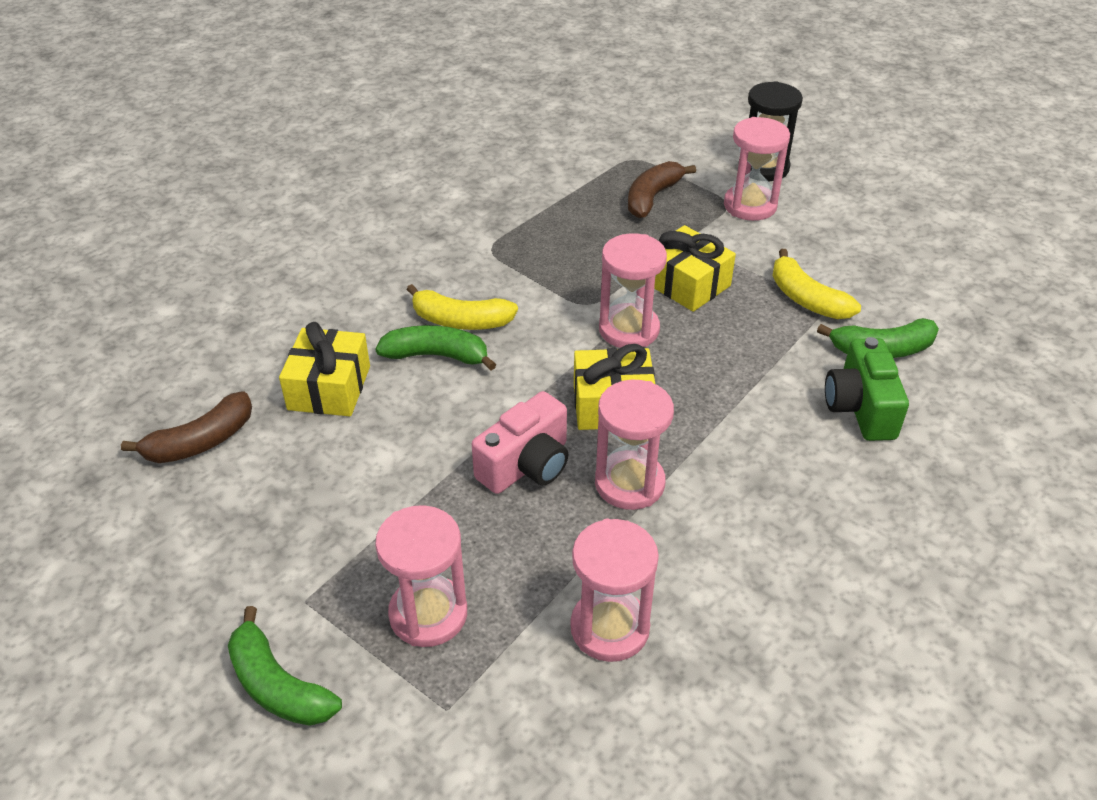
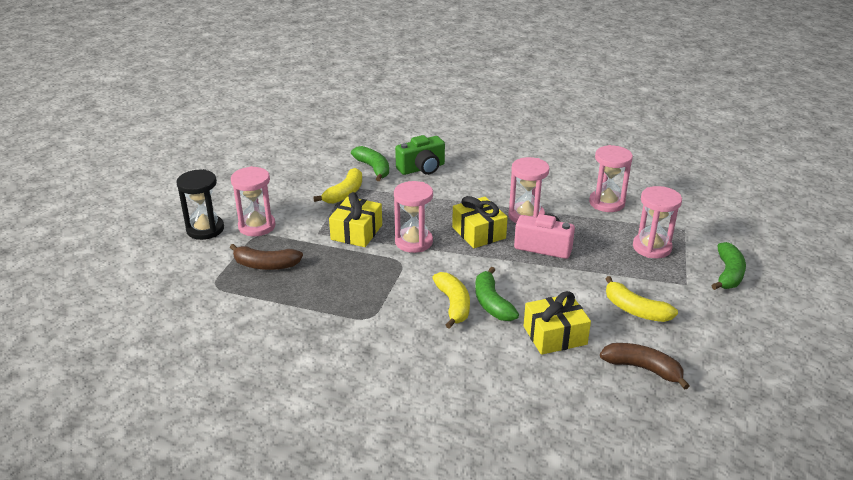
camera: 115 degrees left, 10 degrees down
(304, 497) = (635, 310): none -> yellow banana

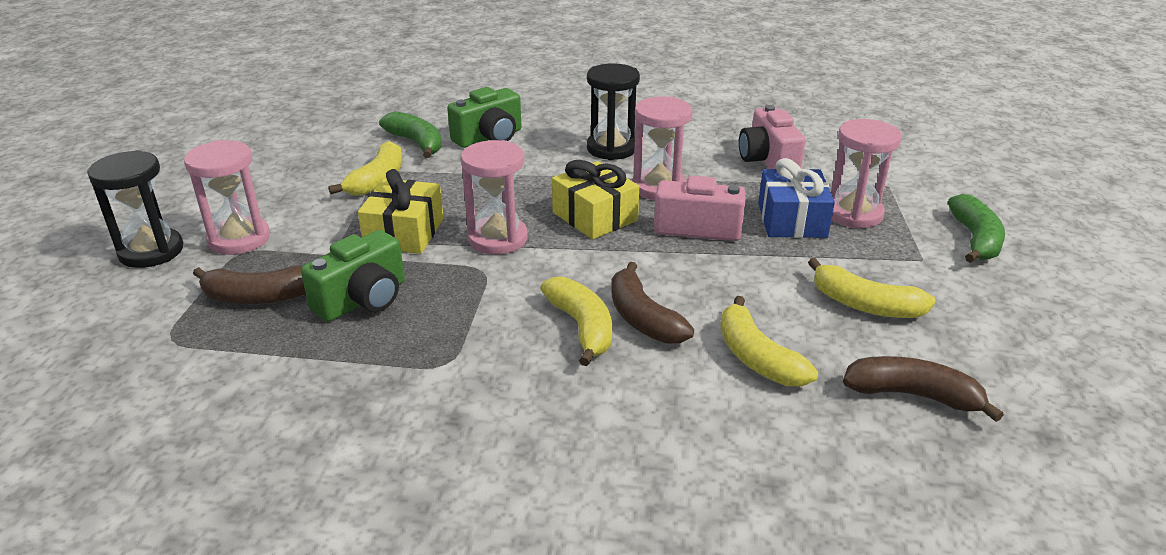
camera: 10 degrees left, 0 degrees up
(326, 273) = (363, 300): none -> green camera
(492, 303) = (642, 318): green banana -> brown banana
(502, 184) = (611, 148): none -> black hourglass
(555, 335) = (757, 358): yellow gift -> yellow banana
(607, 203) = (768, 161): pink hourglass -> pink camera
(608, 248) = (792, 220): none -> blue gift

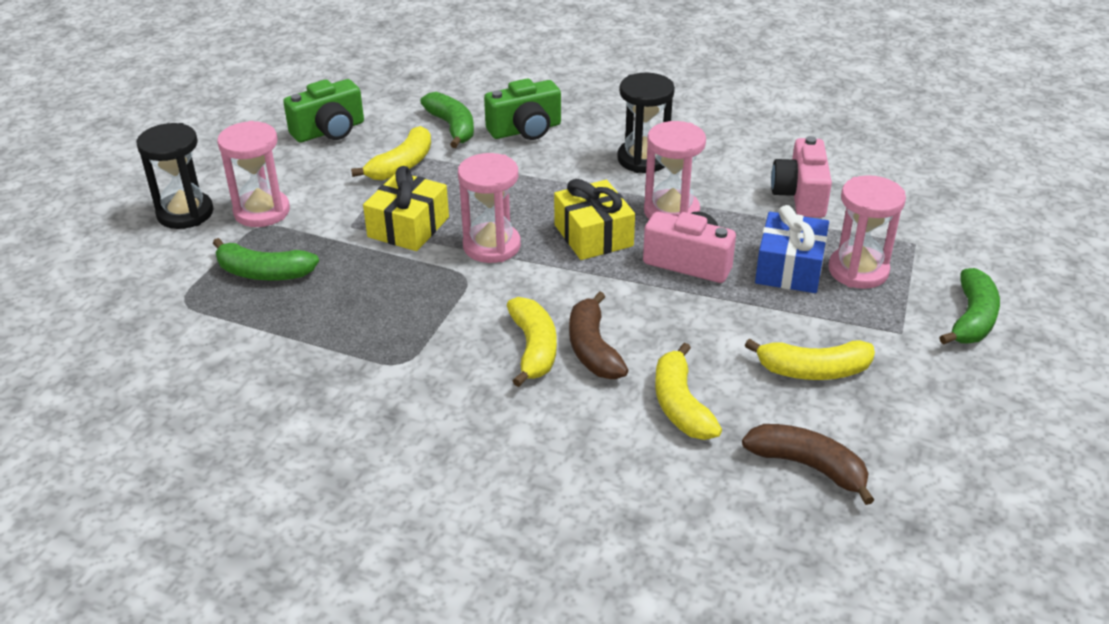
camera: 15 degrees right, 5 degrees up
(258, 297) = (264, 273): brown banana -> green banana
(363, 300) = (351, 290): green camera -> green camera (329, 131)
(865, 305) = (813, 371): yellow banana -> yellow banana turned 45 degrees counterclockwise

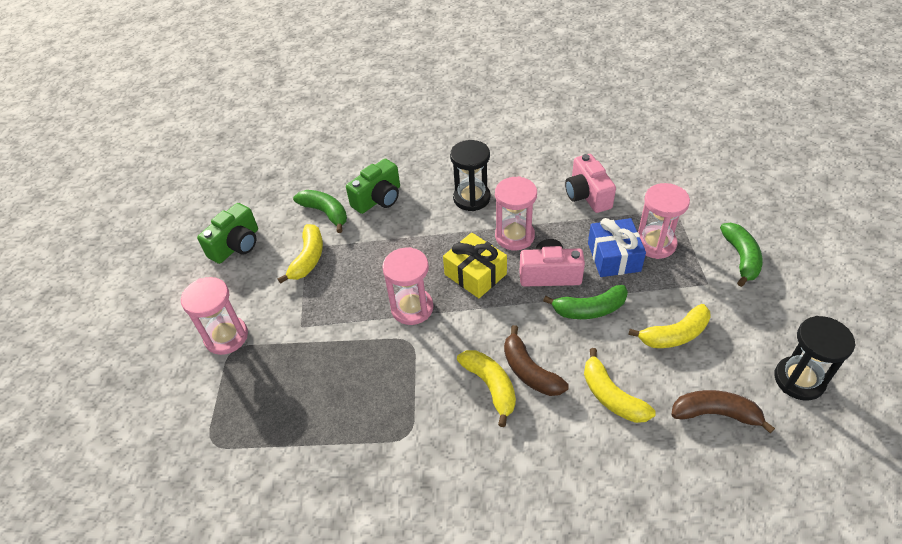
camera: 20 degrees left, 10 degrees up
(185, 213) = (166, 359): black hourglass -> black hourglass (799, 380)
(264, 273) = (260, 393): green banana -> green banana (589, 309)
(408, 227) = (344, 312): yellow gift -> none

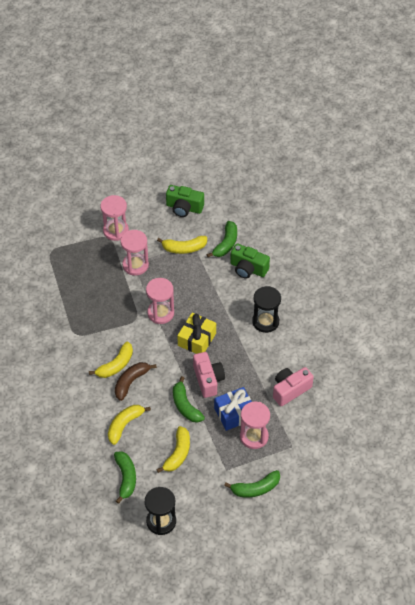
camera: 70 degrees right, 5 degrees up
(514, 236) = (236, 354): pink hourglass -> pink hourglass (135, 265)
(674, 335) = (178, 454): yellow banana -> yellow banana turned 120 degrees counterclockwise
(715, 413) = (126, 478): brown banana -> green banana

